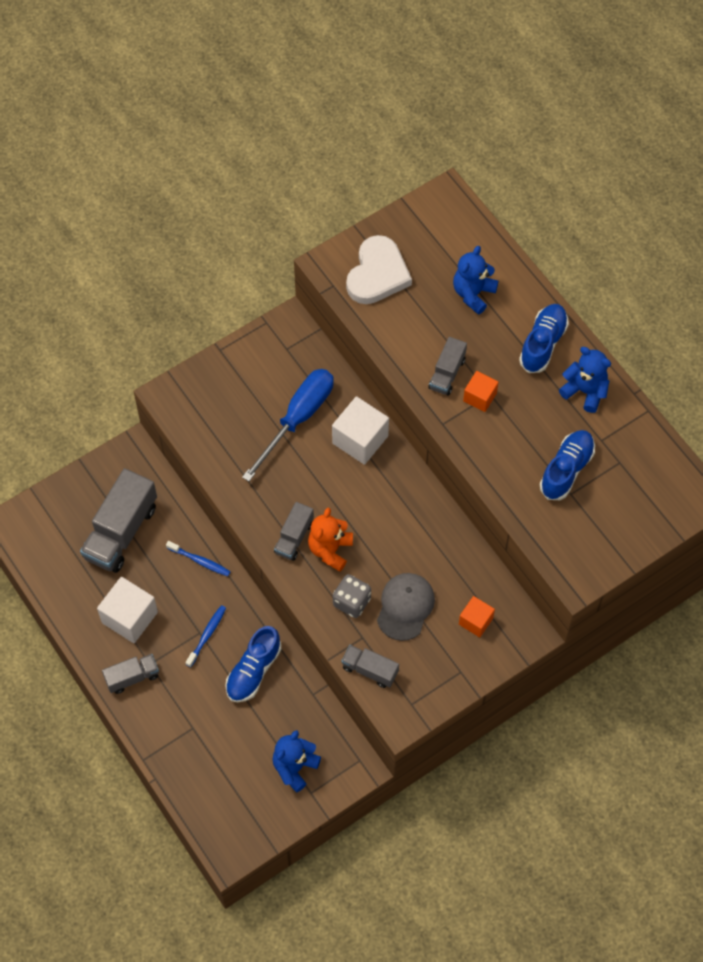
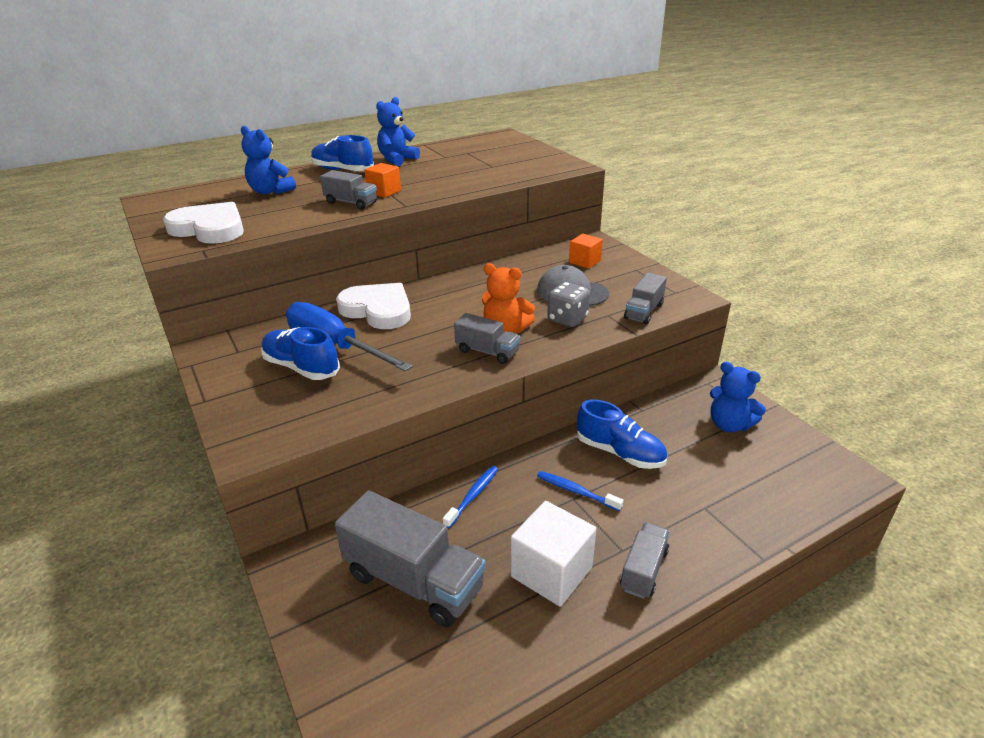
camera: 85 degrees left, 30 degrees down
(132, 677) = (643, 570): grey truck -> grey truck turned 45 degrees clockwise
(360, 439) = (378, 310): white cube -> white heart
(566, 470) = (469, 167): blue shoe -> blue shoe (301, 367)

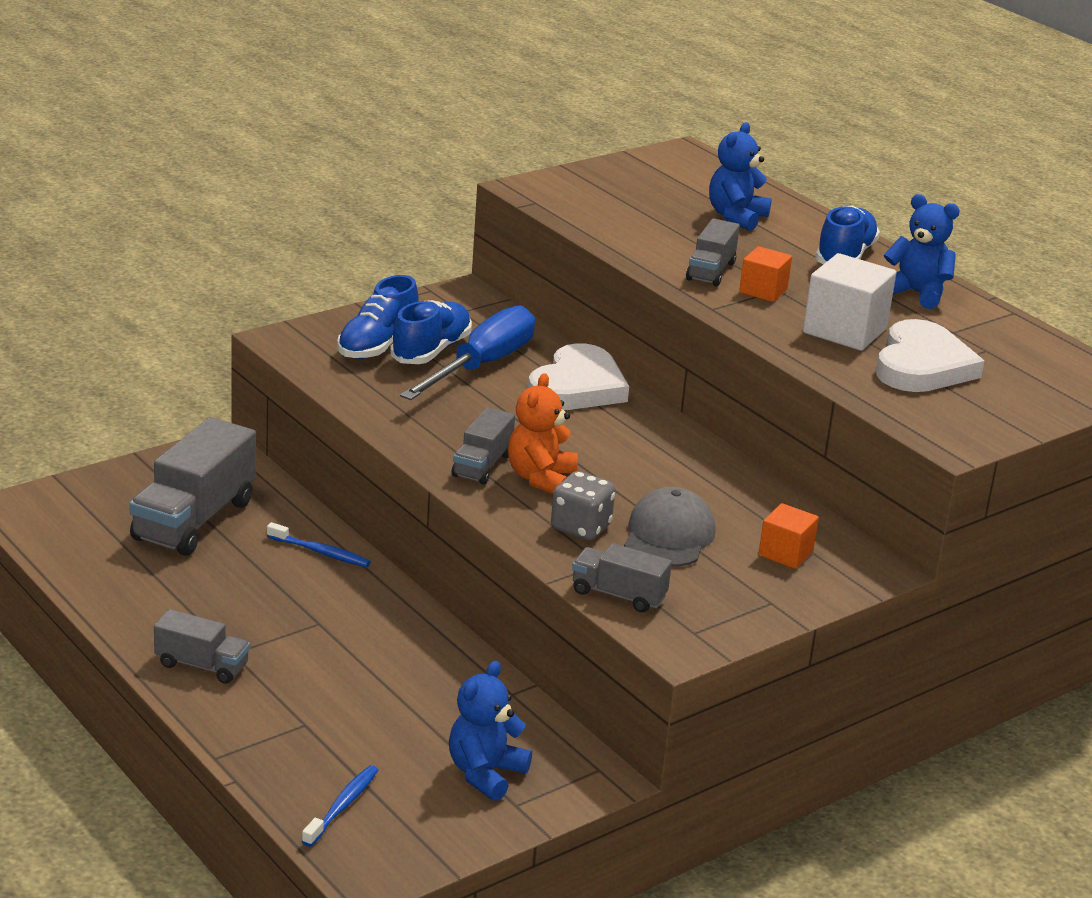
camera: 80 degrees right, 5 degrees down
(209, 228) = (598, 197): white heart -> white heart (922, 365)
(551, 572) = (202, 603): white cube -> white cube (844, 330)
(576, 491) = (331, 626): blue toothbrush -> blue toothbrush (342, 806)
(619, 452) = (409, 665): blue shoe -> blue shoe (377, 345)

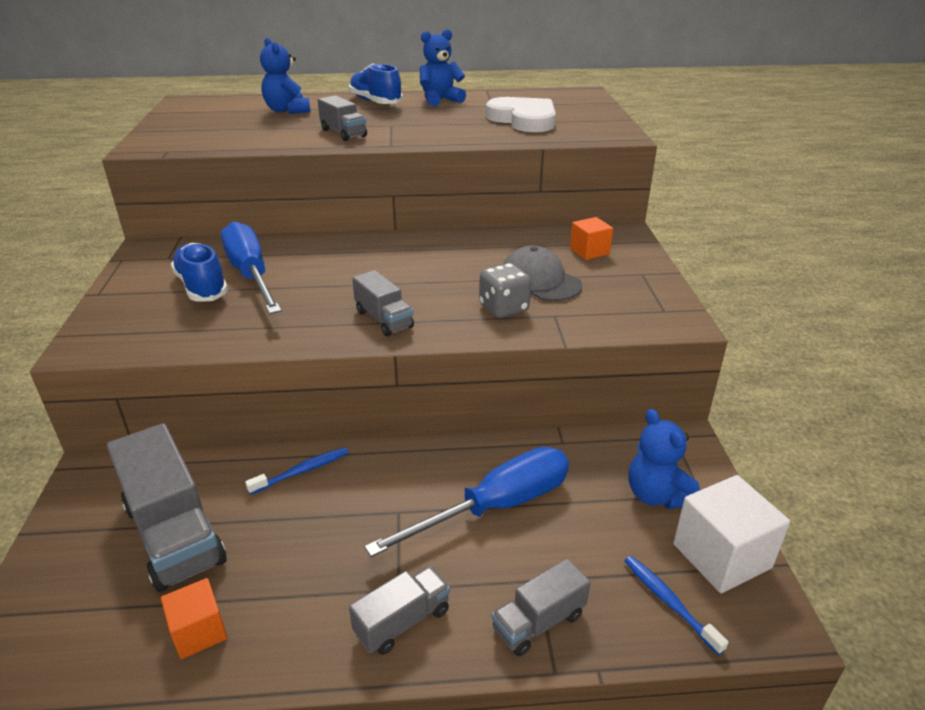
camera: 55 degrees left, 5 degrees up
(375, 676) = (495, 507): none -> blue screwdriver
(377, 345) = (160, 306): blue shoe -> none
(541, 479) = (426, 302): orange teddy bear -> none
(577, 386) = (324, 250): white heart -> none
(618, 595) = (601, 323): grey truck -> grey truck (539, 622)
(763, 291) = (387, 128): orange cube -> orange cube (199, 631)
(844, 330) = (462, 124): white cube -> white cube (721, 556)

